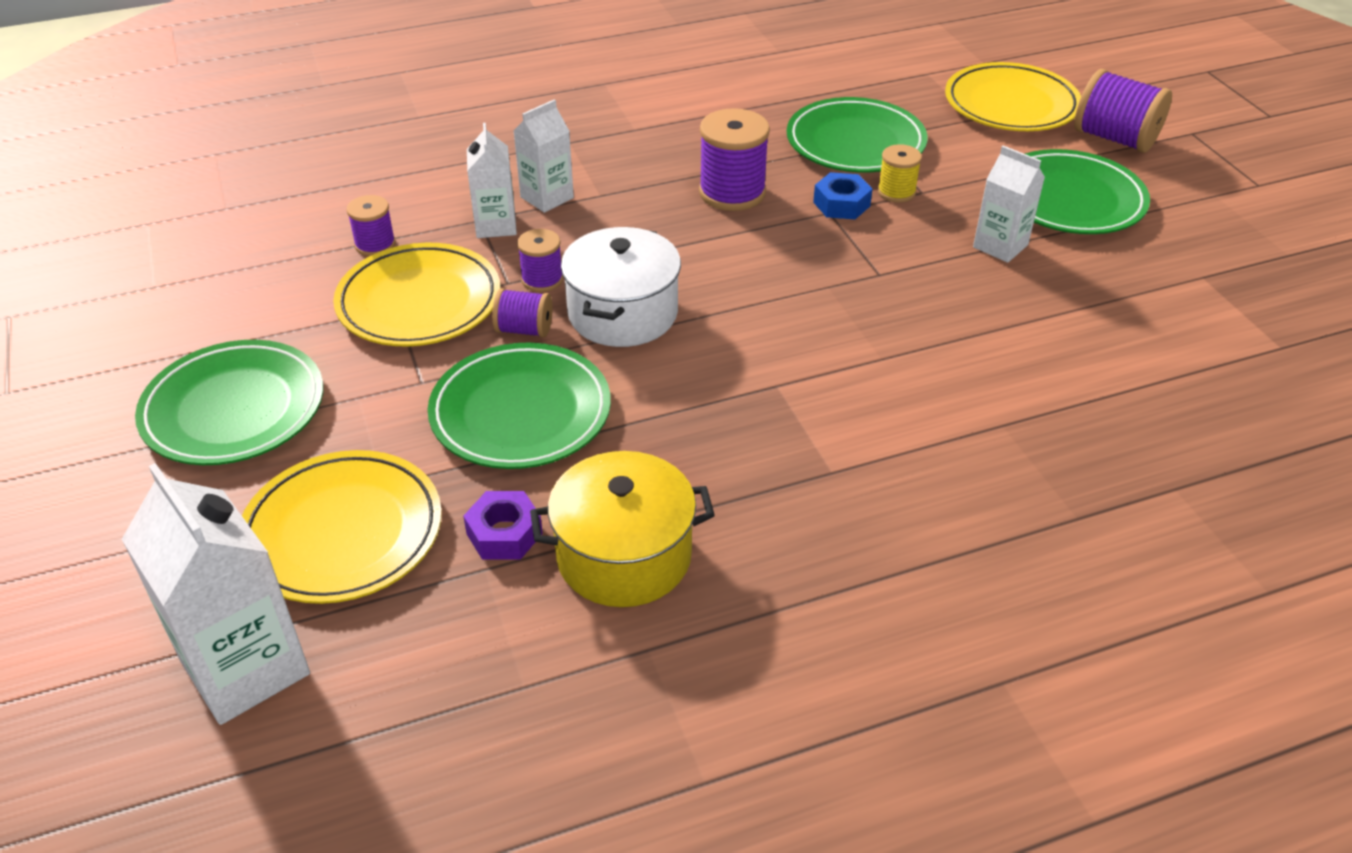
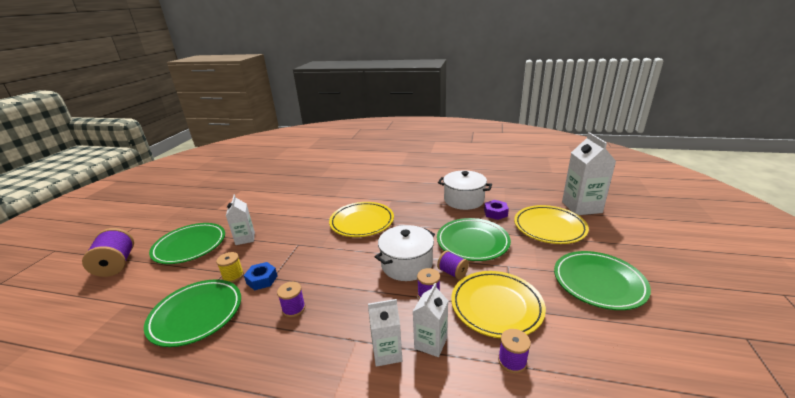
camera: 145 degrees left, 15 degrees down
(624, 556) = (464, 200): yellow pot -> white pot
(732, 192) = (294, 308): purple spool -> purple spool, size x0.57
(1011, 104) = (97, 304): yellow plate -> yellow plate (362, 222)

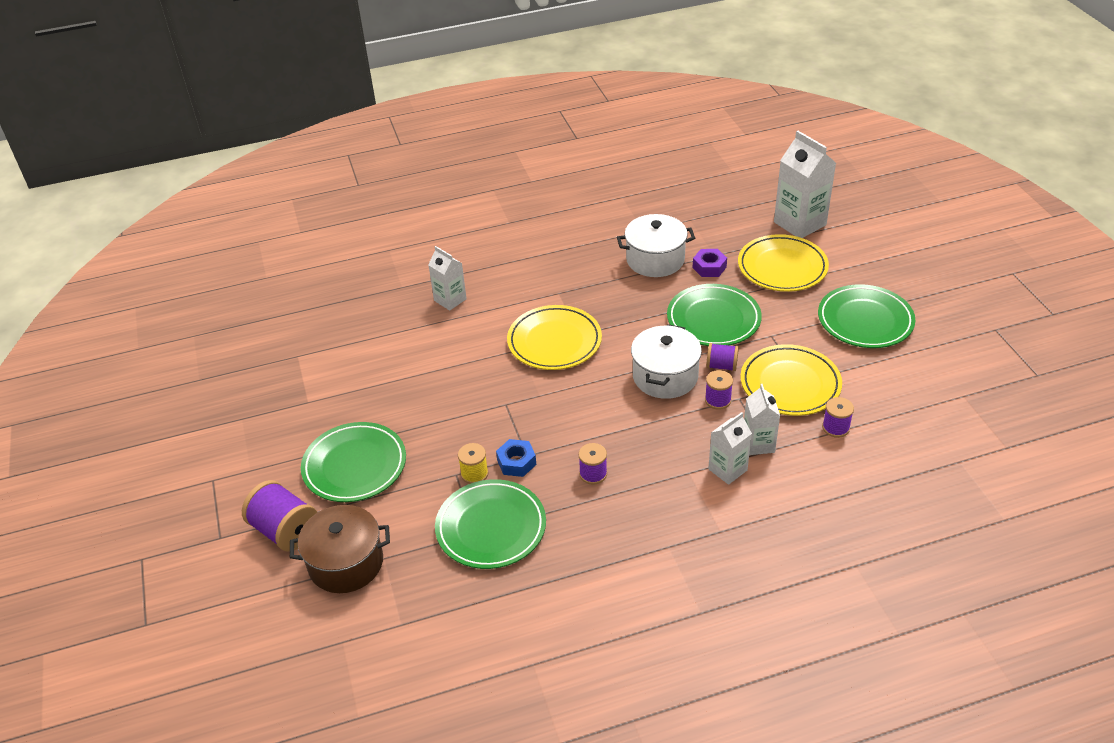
camera: 30 degrees left, 15 degrees up
(108, 297) = (346, 563): none -> brown pot
(245, 238) = (421, 425): white carton -> white carton (450, 300)

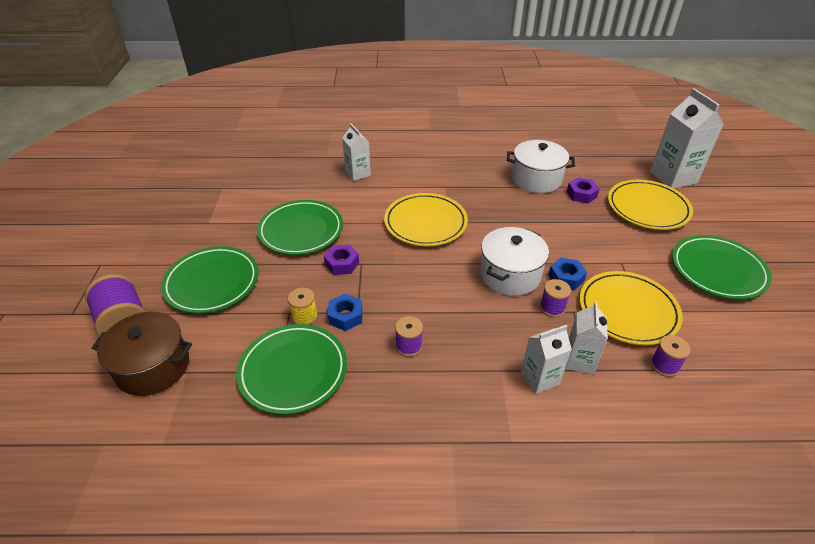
camera: 15 degrees right, 0 degrees up
(485, 410) = (342, 264): none -> purple nut
(713, 319) = (571, 236): green plate -> green plate (301, 231)
(721, 366) = (566, 278): purple spool -> blue nut

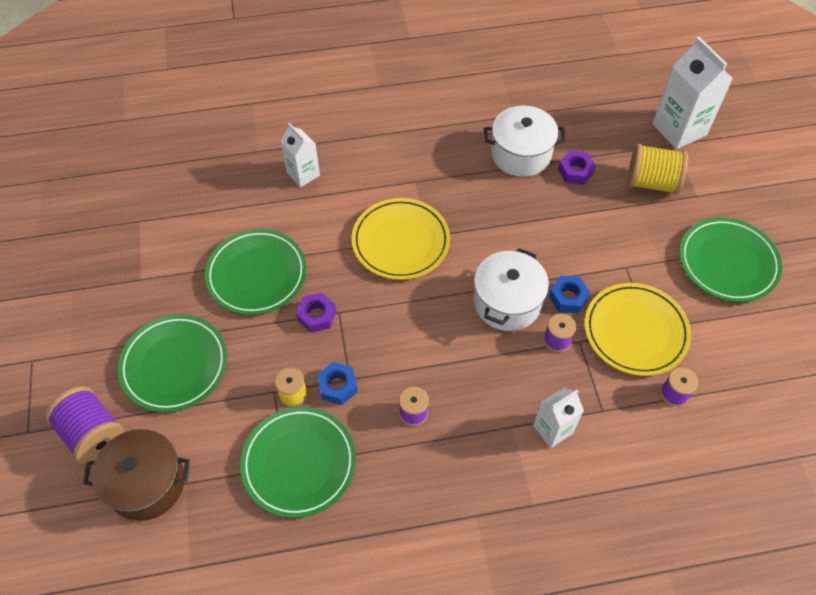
camera: 10 degrees left, 15 degrees up
(579, 360) = (590, 402): white carton -> none
(647, 208) = (651, 182): yellow plate -> yellow spool

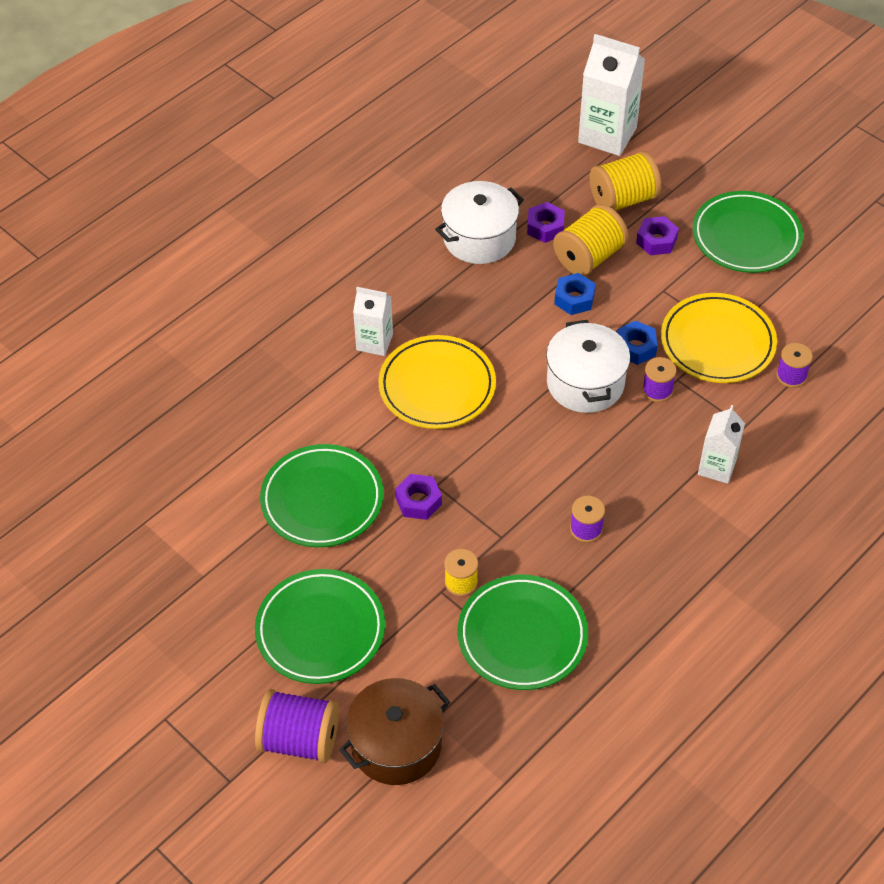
camera: 35 degrees left, 5 degrees down
(303, 174) = (277, 378): white carton -> white carton (374, 342)
(338, 386) = (497, 550): blue nut -> blue nut (574, 299)
(589, 211) = (589, 257): none -> yellow spool
(652, 227) = (656, 241): none -> purple nut

